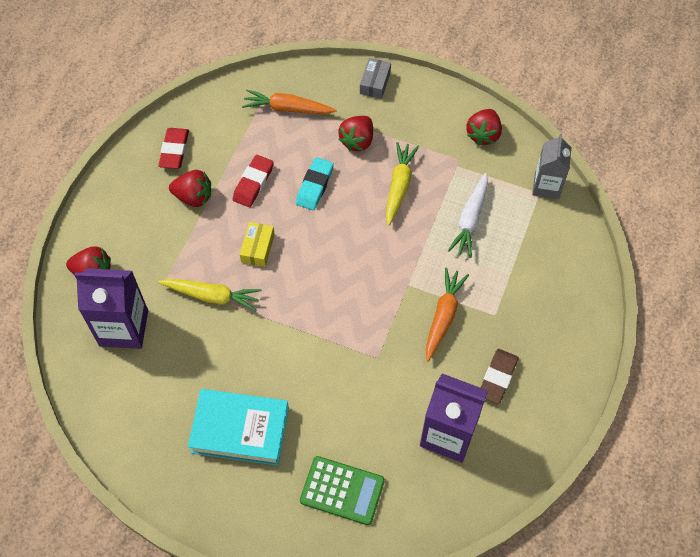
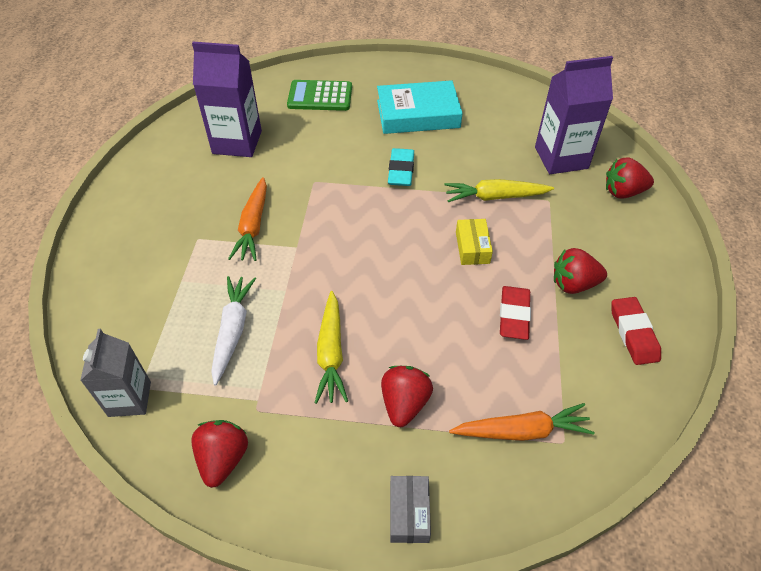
camera: 165 degrees right, 10 degrees down
(314, 186) = (438, 329): turquoise eraser -> turquoise eraser (401, 170)
(497, 378) = (193, 188): brown eraser -> none

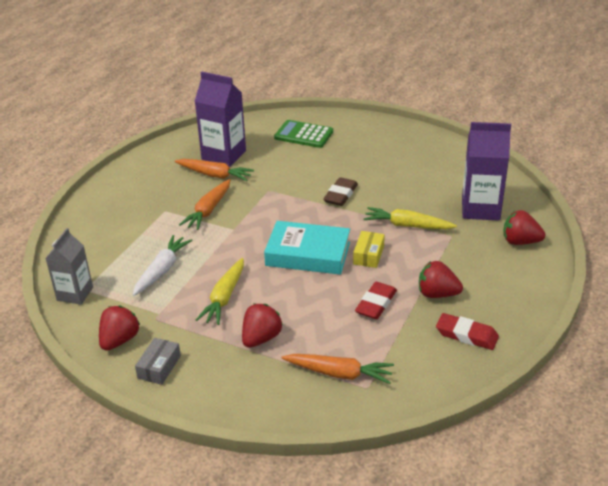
camera: 20 degrees right, 15 degrees down
(238, 173) = (215, 175): none -> orange carrot
(401, 170) = (340, 195): turquoise eraser -> brown eraser
(409, 513) = (229, 399): grey box -> grey box (159, 367)
(418, 114) = (376, 159): turquoise book -> turquoise book (308, 254)
(633, 333) = (466, 335): red eraser -> red eraser turned 75 degrees counterclockwise

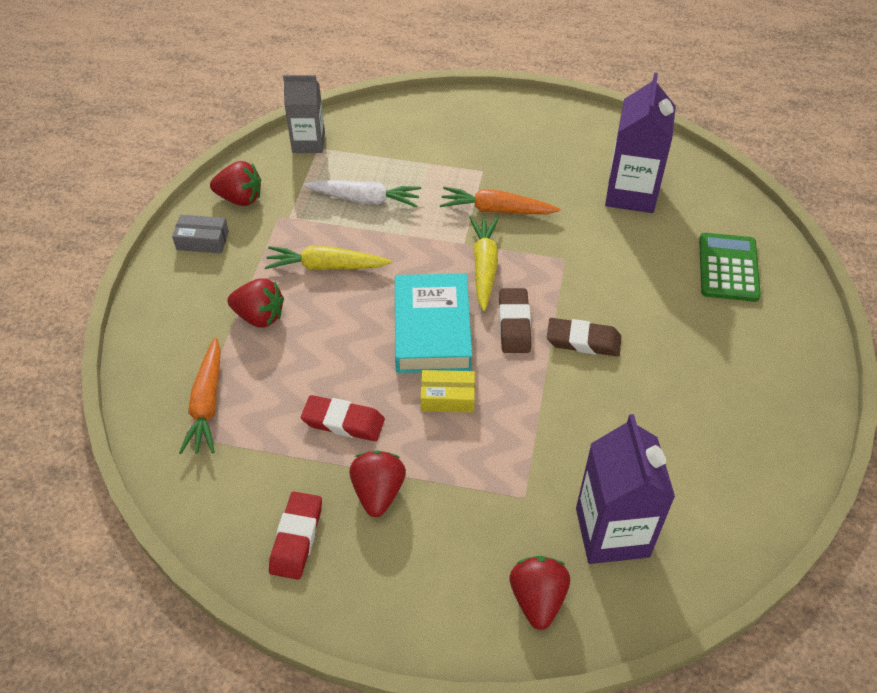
camera: 75 degrees right, 15 degrees up
(215, 175) = (579, 196): orange carrot -> none
(316, 219) = (514, 324): none -> brown eraser
(407, 225) = (532, 435): yellow carrot -> yellow carrot (484, 266)

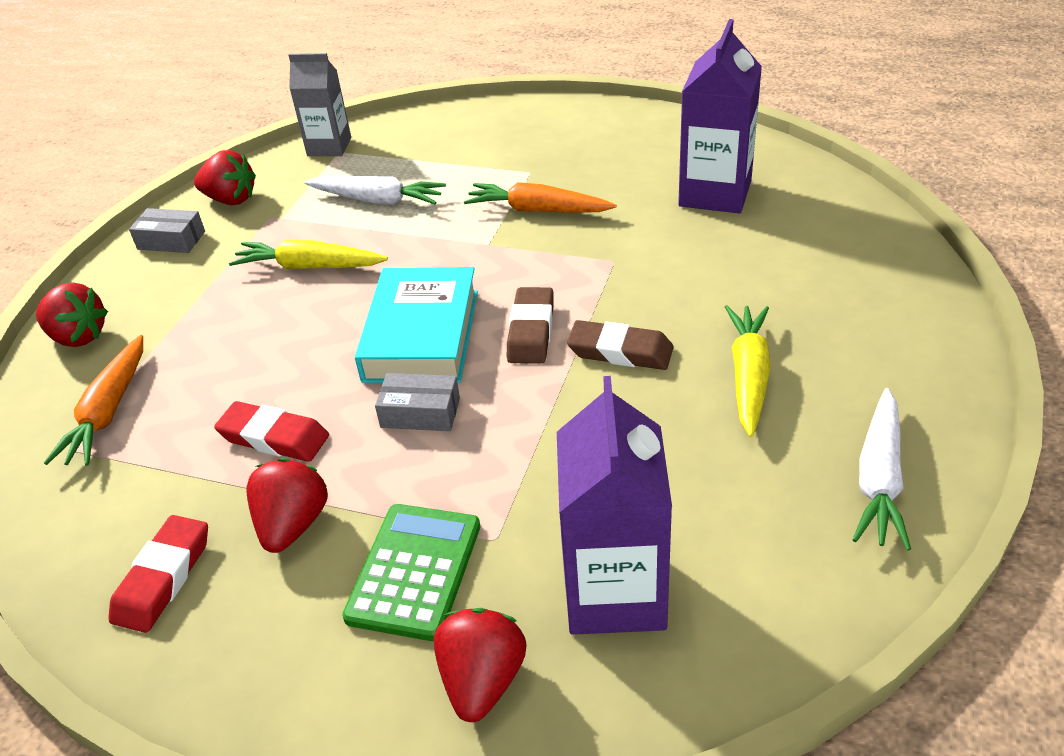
camera: 10 degrees right, 10 degrees down
(259, 316) = (209, 318): red strawberry -> red strawberry (78, 336)
(447, 397) = (420, 413): yellow box -> grey box
(484, 266) = (507, 268): yellow carrot -> yellow carrot (748, 375)
(728, 268) = (834, 272): green calculator -> green calculator (414, 571)
(774, 440) = (879, 479): none -> white carrot

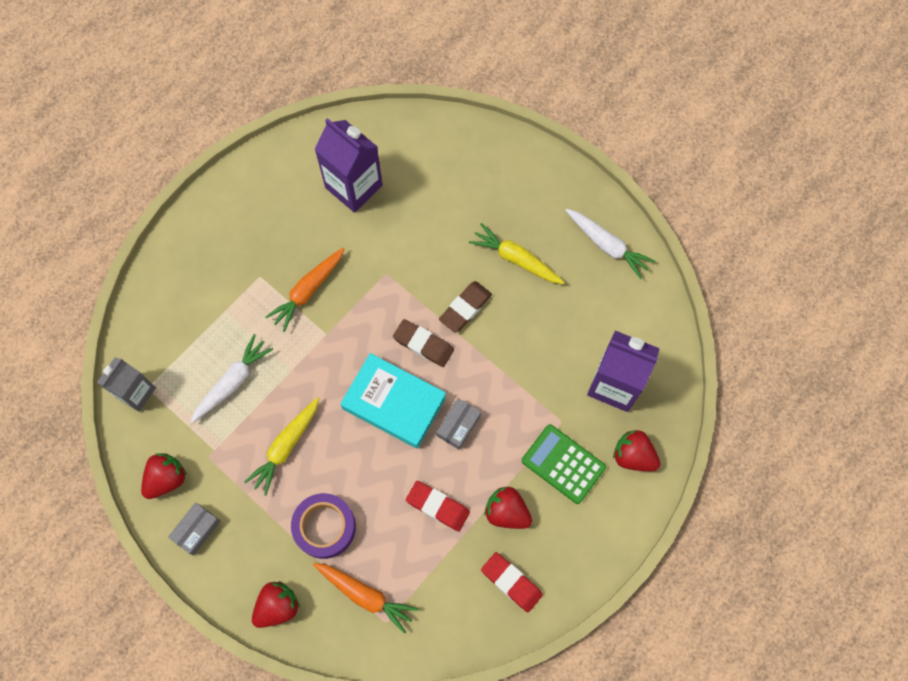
camera: 70 degrees left, 30 degrees up
(205, 337) = (324, 527): none -> purple tape
(274, 437) = (437, 506): red eraser -> red eraser turned 75 degrees clockwise

